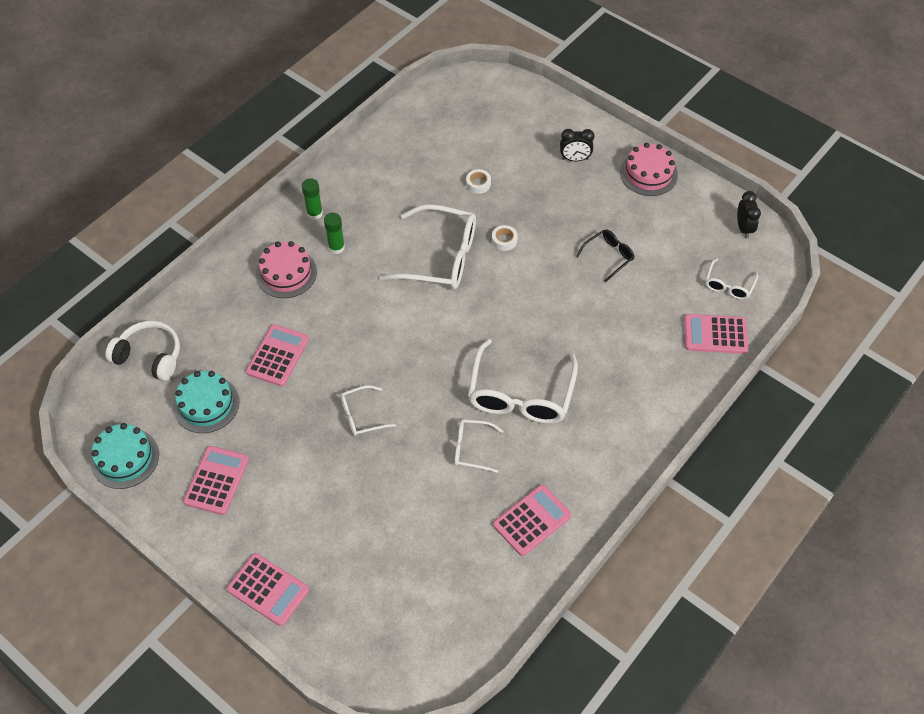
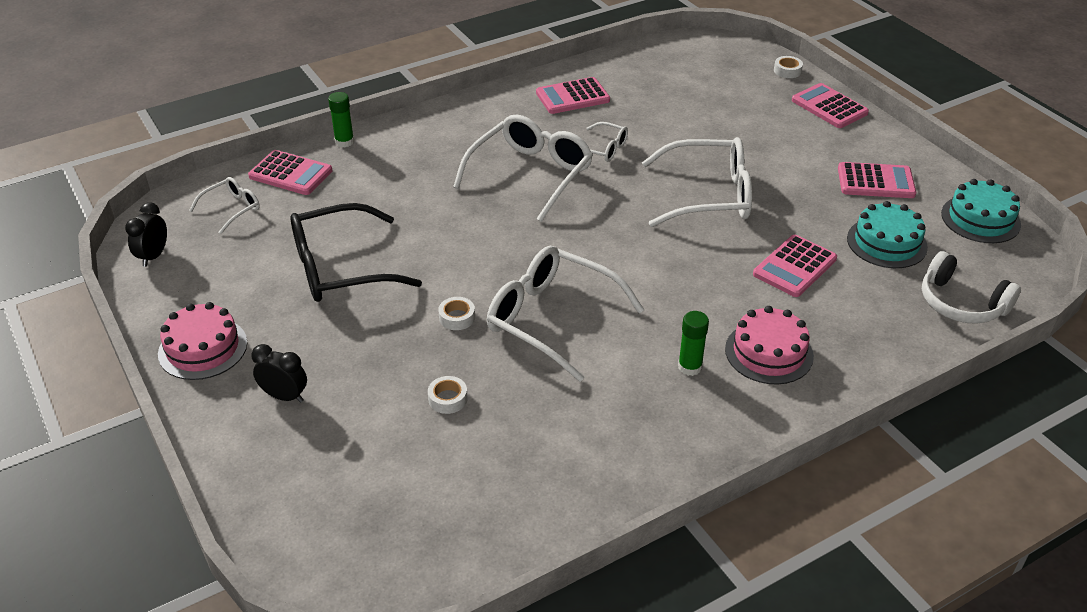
camera: 160 degrees left, 15 degrees down
(217, 480) = (875, 181): pink calculator -> pink calculator turned 120 degrees counterclockwise
(314, 213) = (710, 422): green glue stick -> green glue stick (344, 142)
(321, 647) = (787, 71): none -> white tape
(361, 416) = (709, 196): white glasses -> white glasses, size x2.00
(608, 256) = (340, 268): black glasses -> black glasses, size x2.00

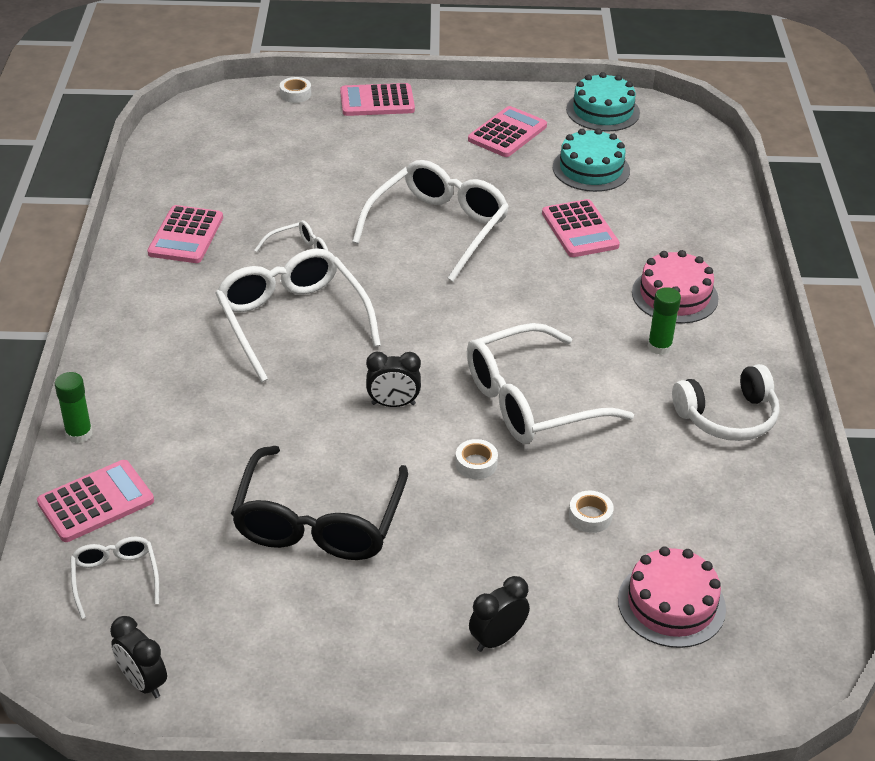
camera: 60 degrees left, 0 degrees up
(203, 348) = (363, 685): pink cake -> pink cake (671, 604)
(486, 253) = (393, 404): none -> black clock
(961, 303) = (693, 173): white headphones -> white headphones (728, 417)

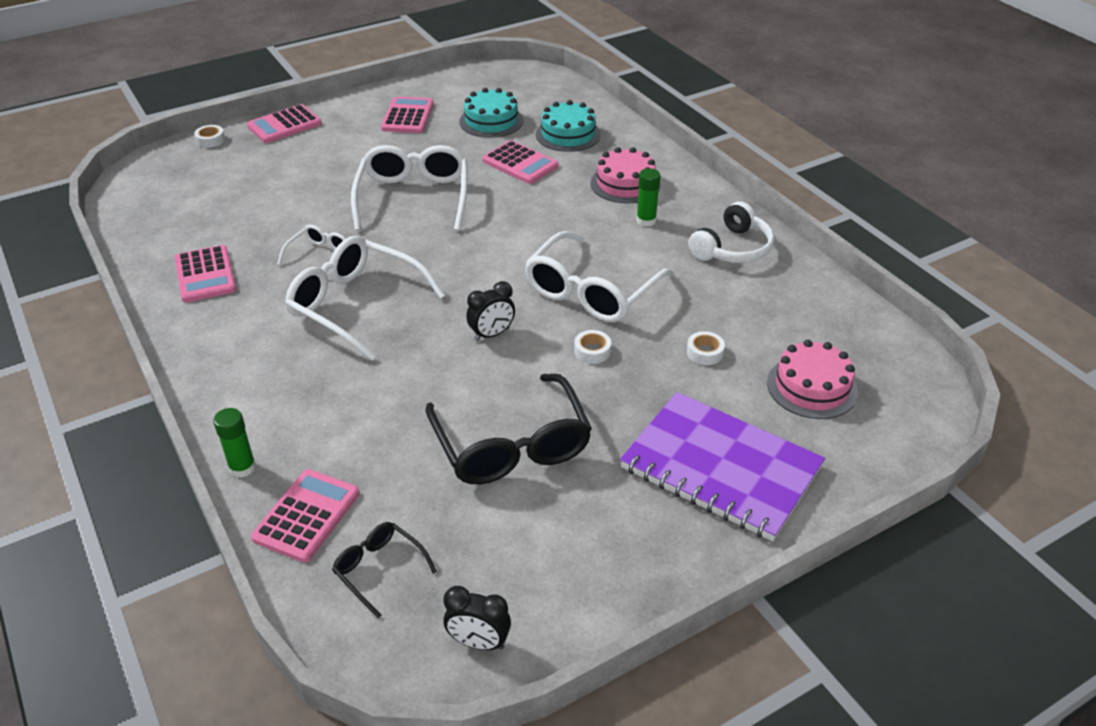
camera: 30 degrees left, 0 degrees up
(115, 578) = (379, 569): white glasses -> black glasses
(497, 639) = (720, 468): black clock -> purple notebook
(603, 111) = (465, 81): turquoise cake -> turquoise cake (568, 134)

